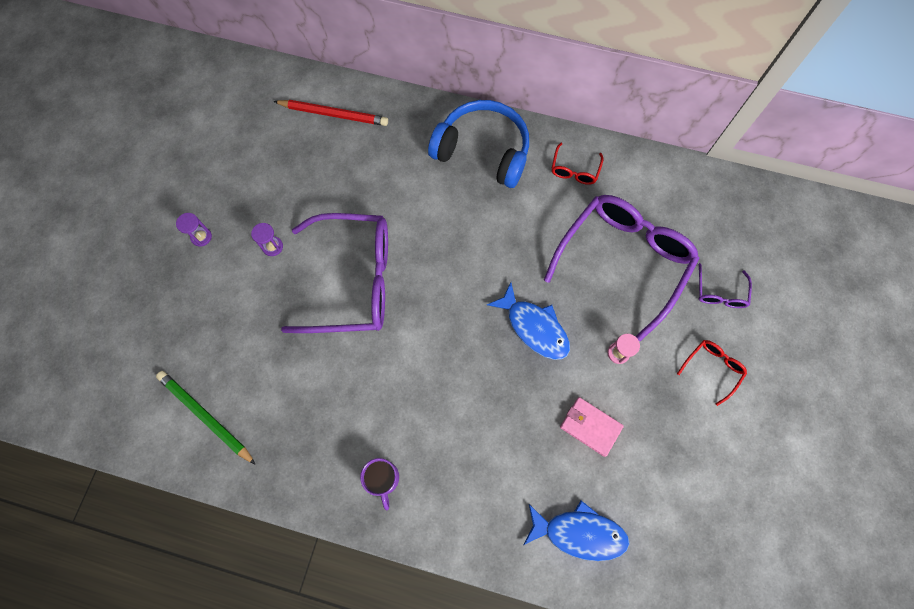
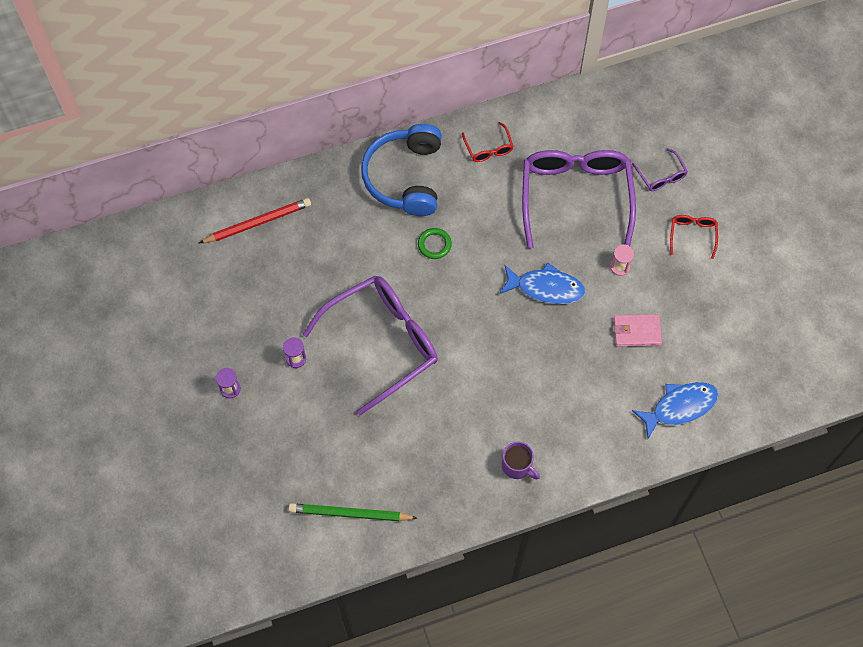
camera: 35 degrees left, 5 degrees down
(464, 224) = (434, 244): none -> green ring
(483, 151) = (405, 177): blue headphones -> blue headphones turned 75 degrees counterclockwise

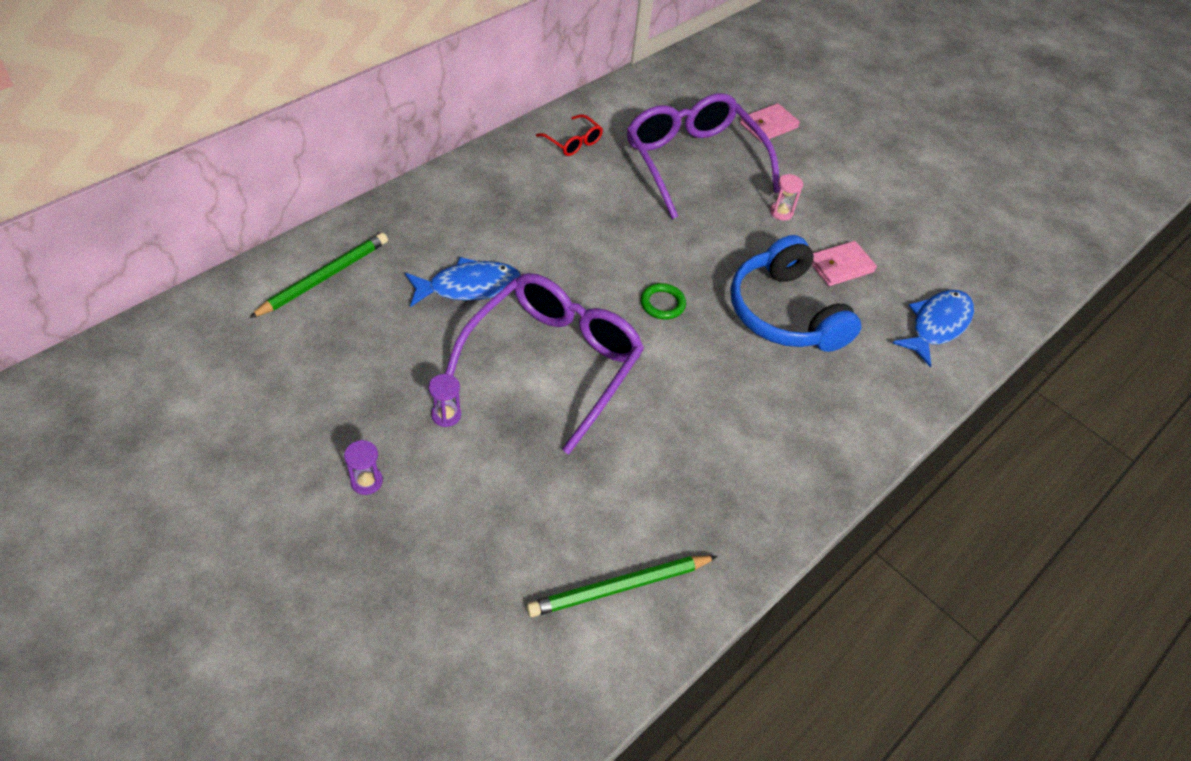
camera: 30 degrees left, 15 degrees down
(257, 223) = (324, 277): red pencil -> green pencil
(405, 177) = (491, 189): blue headphones -> blue headphones (784, 313)
(434, 244) = (562, 244): green ring -> green ring (662, 304)
(517, 466) = (802, 448): purple mug -> none
(546, 288) = (715, 252): blue fish -> blue fish (469, 287)
(661, 176) = (768, 125): purple glasses -> pink wallet
(692, 235) = (834, 166): red glasses -> none

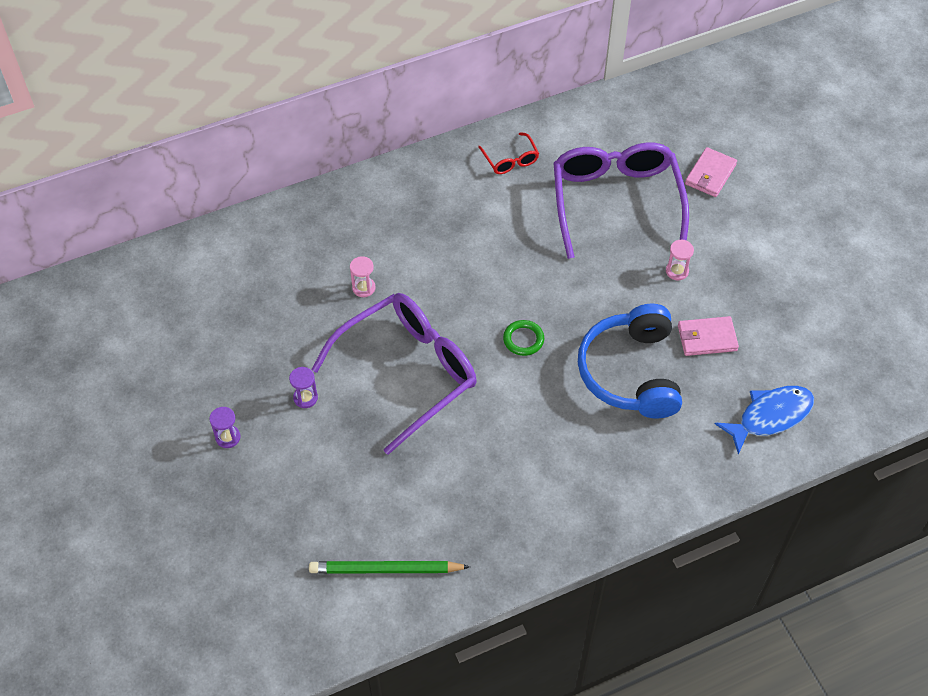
camera: 25 degrees right, 5 degrees up
(324, 277) = (250, 255): green pencil -> none
(469, 287) = (363, 288): blue fish -> pink hourglass
(768, 125) = (710, 174): pink wallet -> pink wallet turned 45 degrees counterclockwise

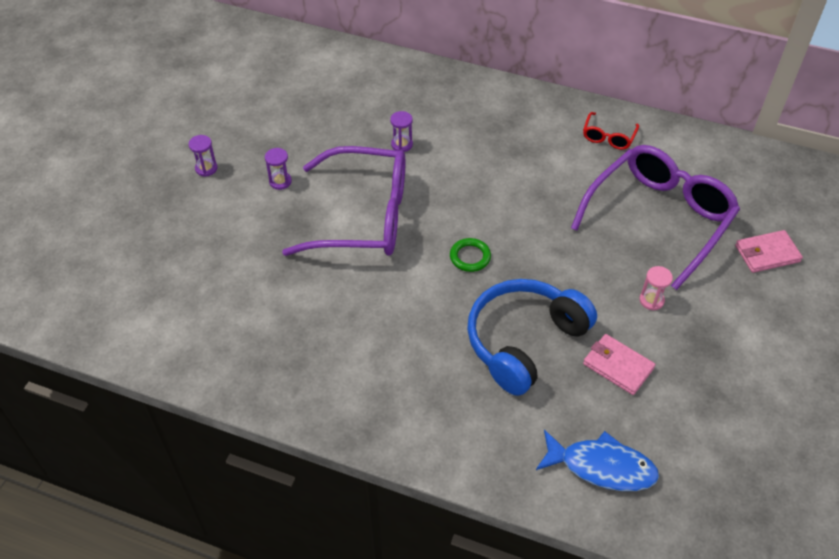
camera: 45 degrees right, 5 degrees down
(363, 288) = (401, 144): pink hourglass -> purple hourglass
(386, 569) = (190, 325): green pencil -> none

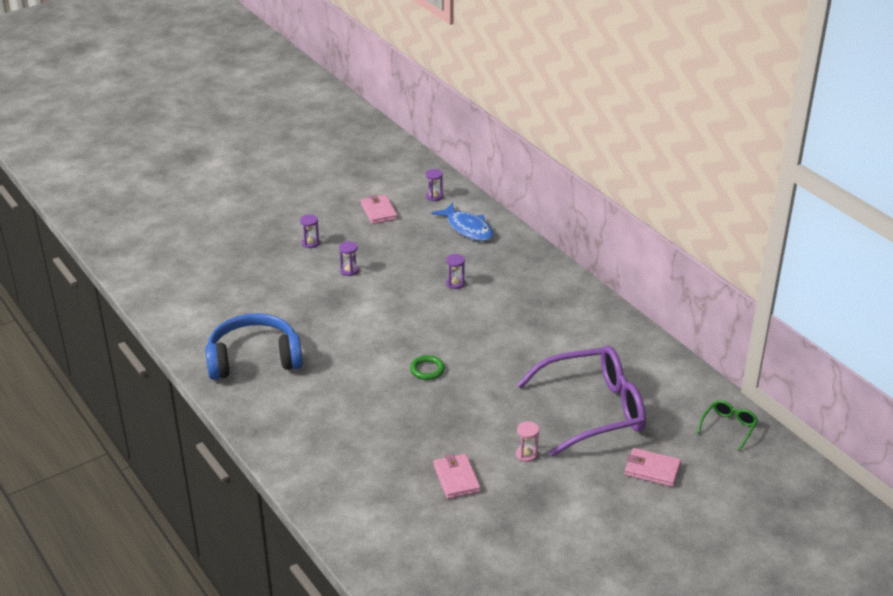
camera: 35 degrees right, 15 degrees down
(245, 98) = (378, 211): none -> pink wallet
(286, 56) = (434, 196): none -> purple hourglass
(364, 216) = (382, 314): purple glasses -> none
(523, 341) = (408, 433): blue headphones -> blue headphones (254, 359)
(602, 467) = (380, 525): blue fish -> blue fish (467, 228)
(608, 137) = (616, 343): red glasses -> none
(779, 174) = (728, 427): none -> green glasses

